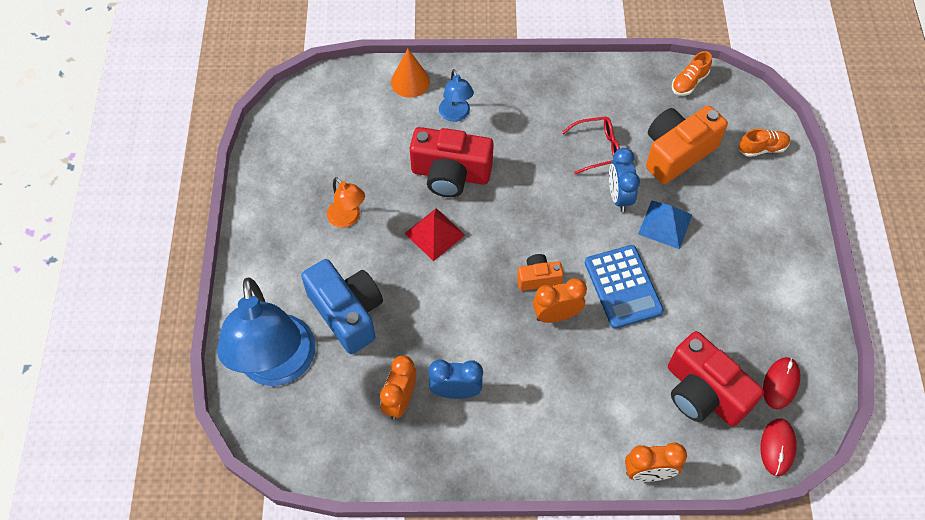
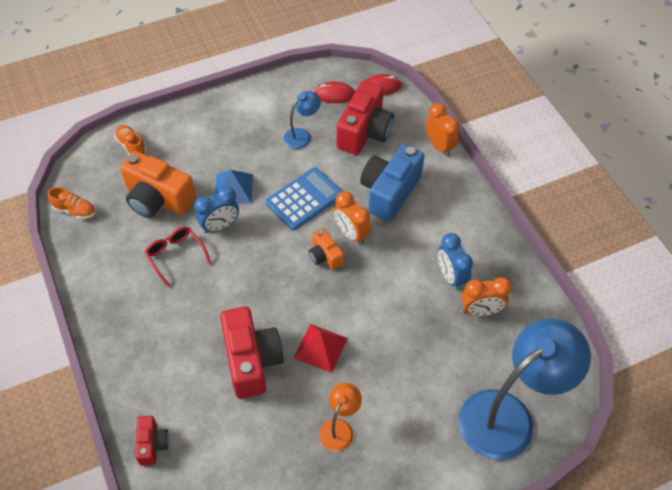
camera: 115 degrees left, 5 degrees down
(347, 313) = (431, 384): blue camera -> blue camera (389, 192)
(410, 81) = (152, 444): orange cone -> red camera
(456, 115) = (180, 383): blue lamp -> blue lamp (302, 135)

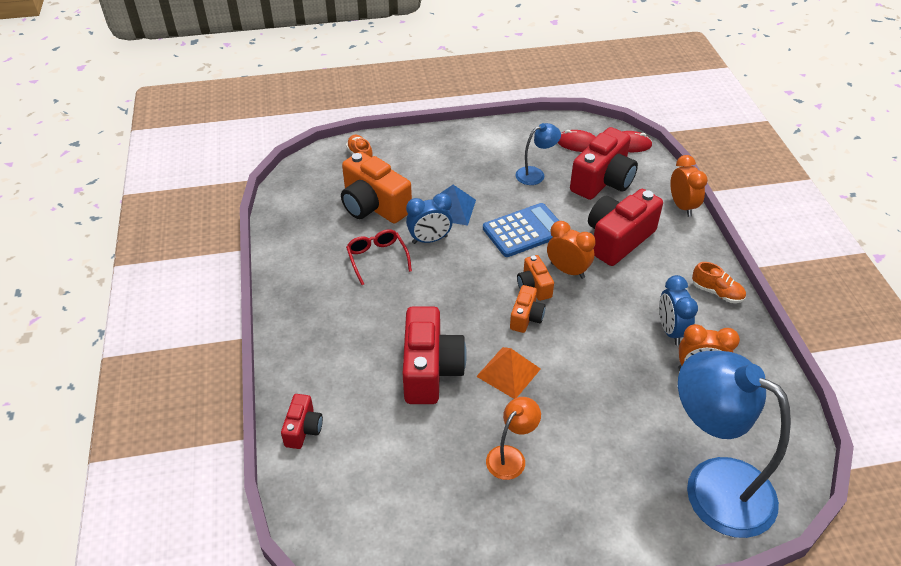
camera: 15 degrees right, 10 degrees down
(75, 210) = (289, 202): orange shoe -> orange shoe (717, 292)
(320, 347) = (508, 372): red pyramid -> orange pyramid
(324, 289) = (526, 317): none -> orange camera
(351, 233) = (567, 270): orange clock -> orange clock turned 150 degrees clockwise
(389, 192) = (618, 239): blue camera -> red camera
(508, 415) = (713, 485): blue lamp -> blue lamp turned 120 degrees counterclockwise

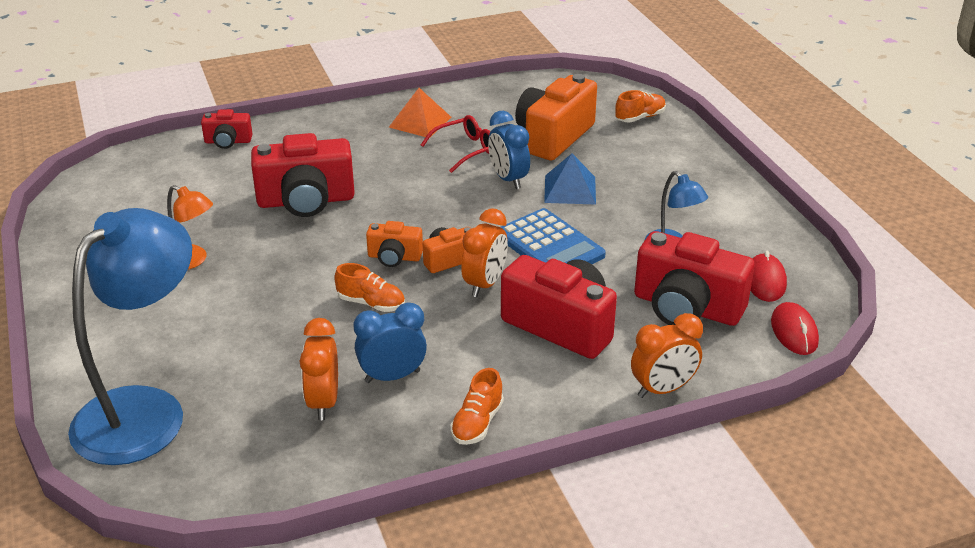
camera: 80 degrees right, 10 degrees down
(508, 372) = (307, 251): orange pyramid -> orange pyramid (420, 122)
(585, 336) = (371, 303): none -> orange shoe

